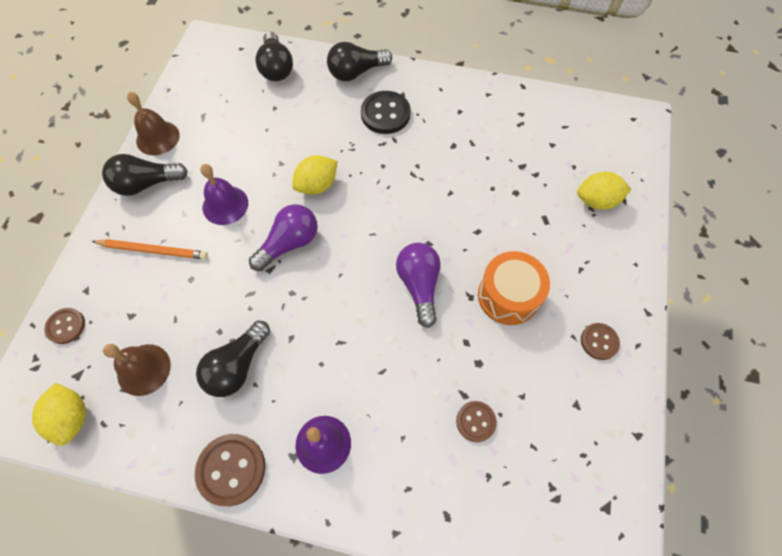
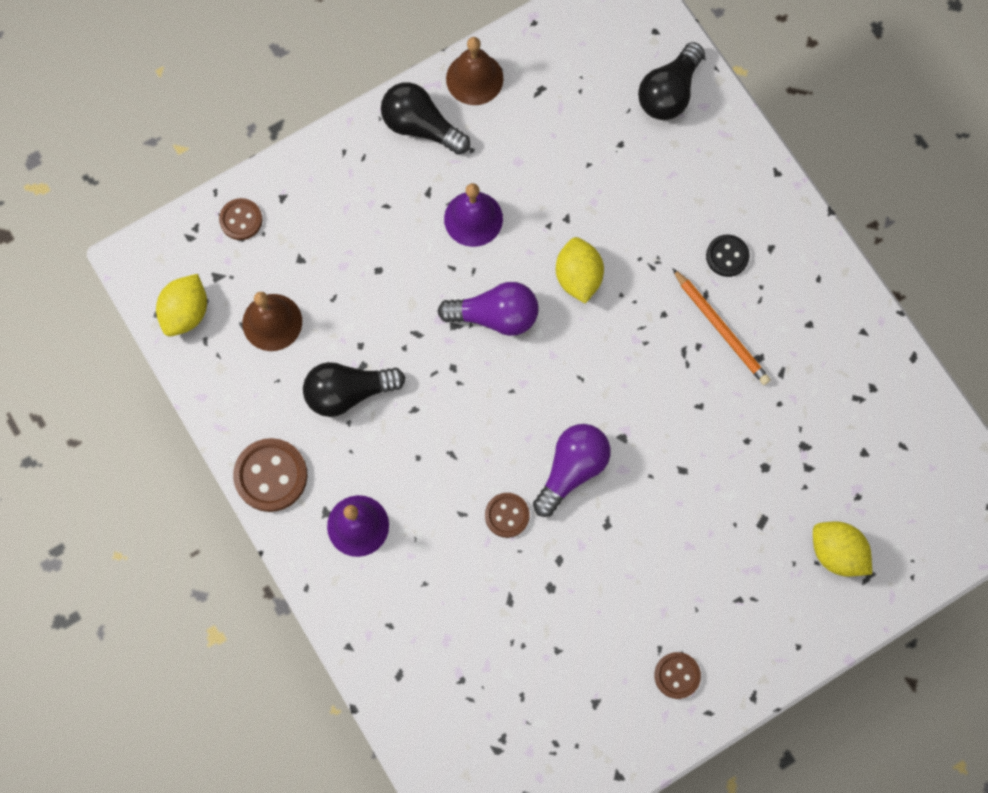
camera: 45 degrees right, 10 degrees up
(153, 250) = (370, 209): orange pencil -> orange pencil (721, 329)
(317, 185) = (578, 277): yellow lemon -> yellow lemon turned 75 degrees clockwise
(356, 72) = (748, 175): black light bulb -> none
(385, 114) = (727, 256): black button -> black button, size x0.61
(475, 421) = (496, 630): brown button -> brown button (507, 515)
(508, 296) = (642, 557): orange drum -> none

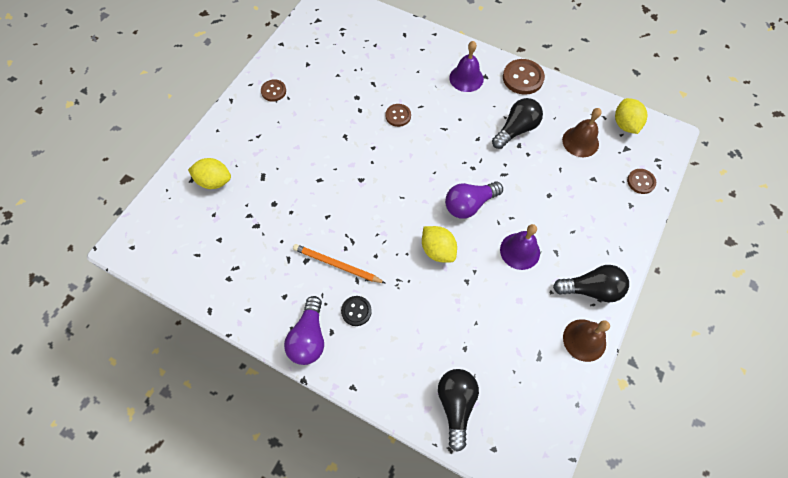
camera: 150 degrees right, 10 degrees down
(572, 470) = (378, 151): purple light bulb -> purple light bulb (309, 337)

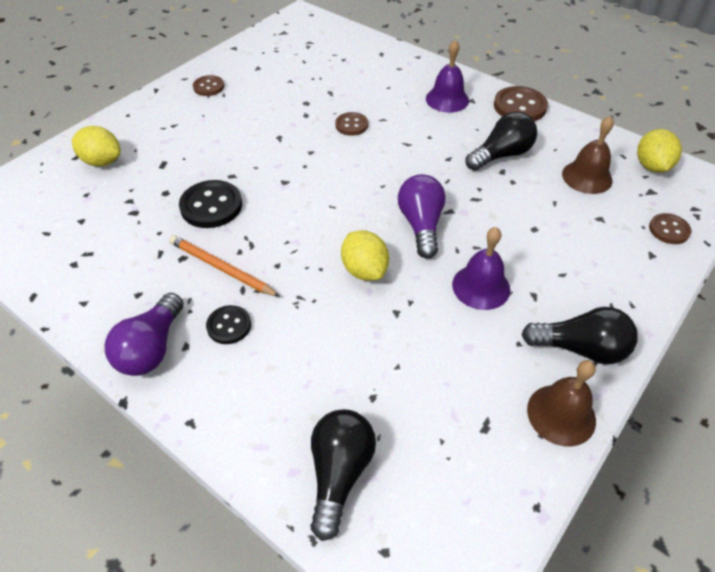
camera: 10 degrees right, 15 degrees down
(313, 211) = (211, 206): none -> black button
(469, 204) = (421, 225): purple light bulb -> purple light bulb turned 105 degrees clockwise

